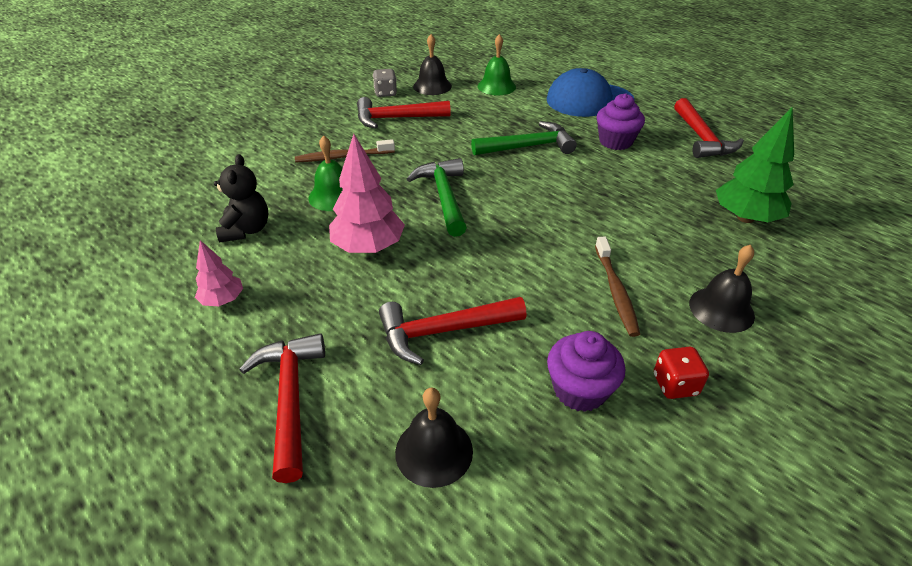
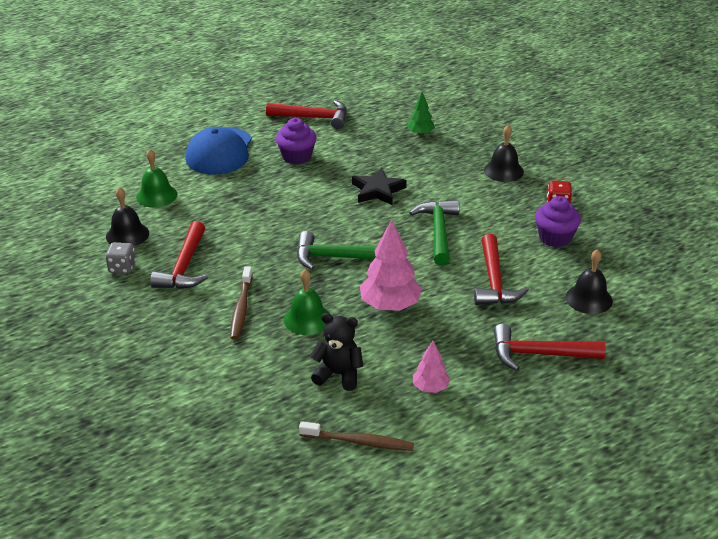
camera: 75 degrees left, 5 degrees down
(528, 147) = (281, 200): green hammer -> green hammer (438, 232)
(589, 204) = (378, 190): none -> black star
(616, 291) = (476, 204): brown toothbrush -> brown toothbrush (359, 442)
(745, 218) = (420, 133): green tree -> green tree, size x0.56

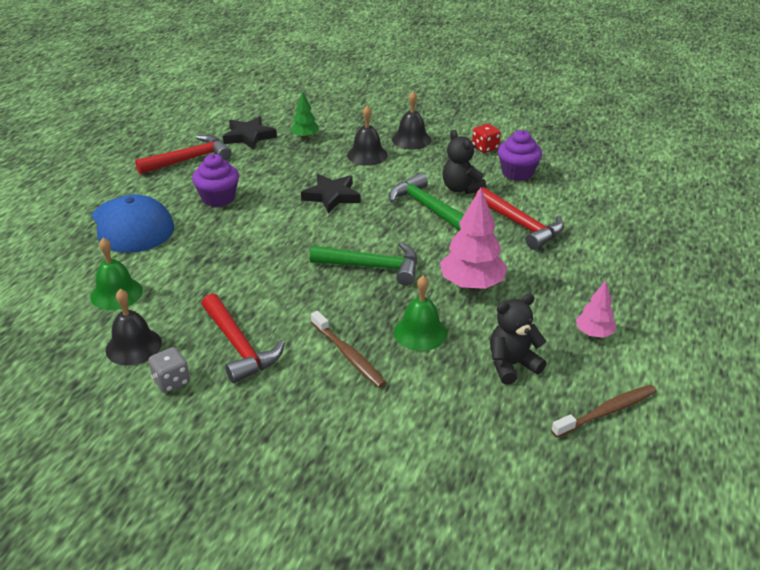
camera: 40 degrees left, 0 degrees up
(336, 257) = (373, 267): green hammer -> green hammer turned 135 degrees counterclockwise
(378, 116) = (249, 136): none -> black star
(487, 229) = (461, 188): none -> black teddy bear
(538, 354) = (628, 264): red hammer -> none
(589, 299) = (601, 206): black bell -> black bell (367, 155)

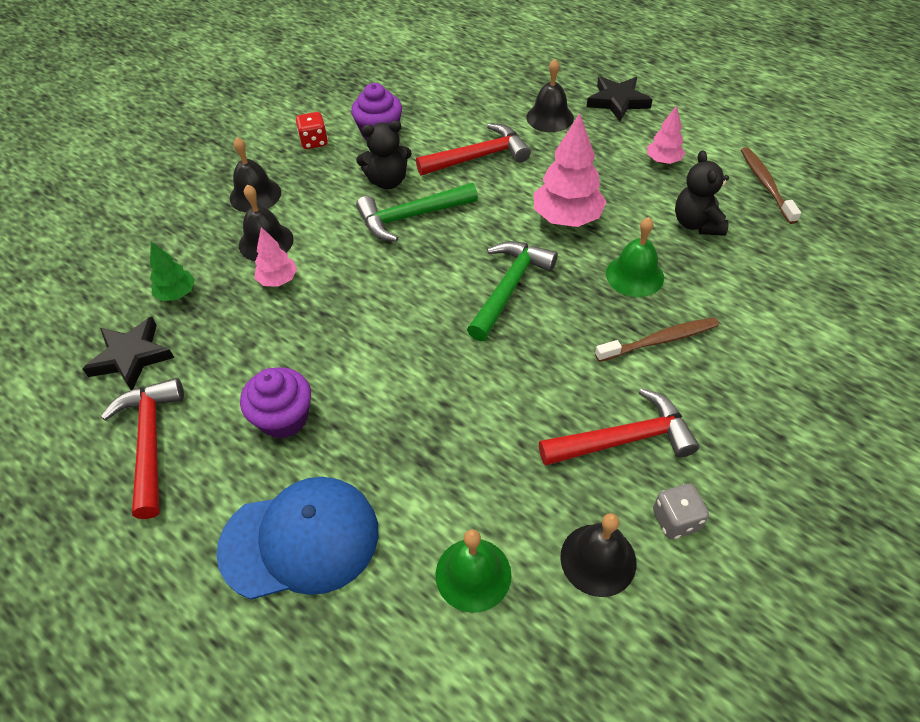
camera: 70 degrees left, 15 degrees up
(331, 196) = (344, 295): black star -> black star (617, 101)
(333, 168) = (278, 280): none -> pink tree
(607, 254) = (550, 117): none -> black bell

